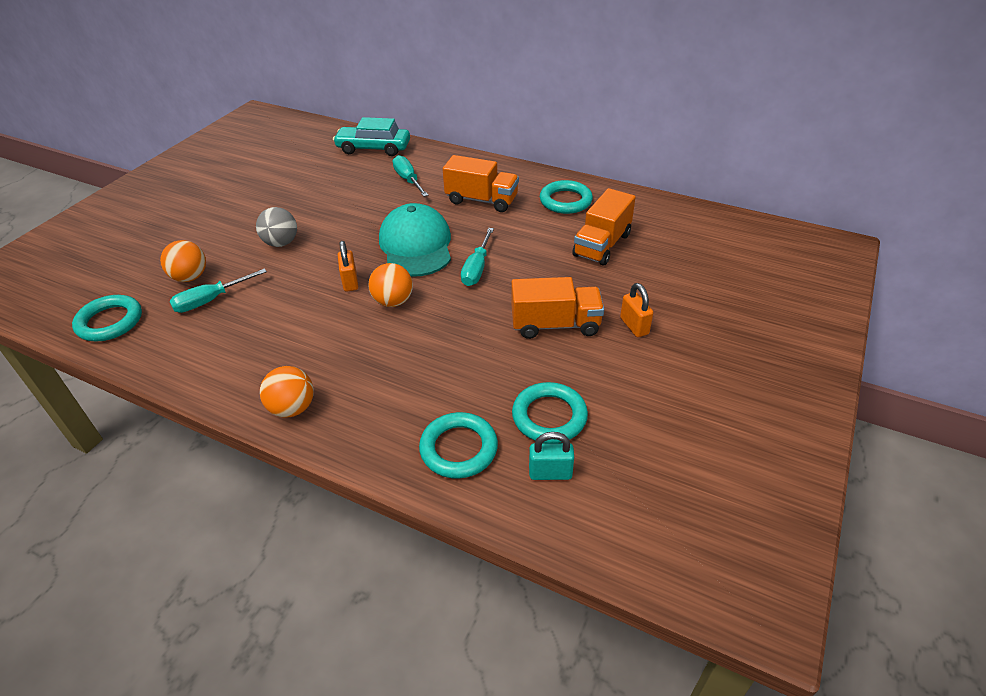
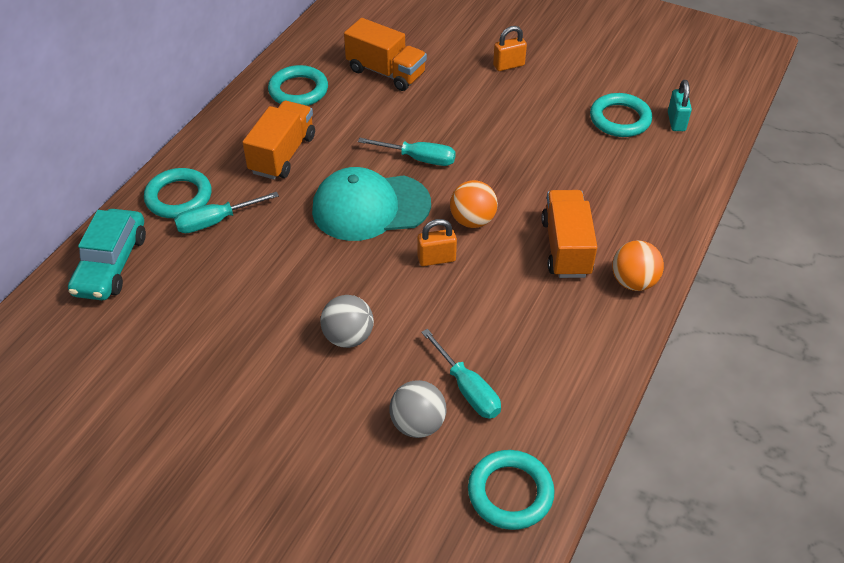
camera: 90 degrees left, 5 degrees up
(190, 277) = (418, 424): orange ball -> grey ball
(458, 448) = (662, 169): turquoise ring -> turquoise ring (179, 197)
(555, 325) = (508, 109): orange truck -> orange truck (566, 248)

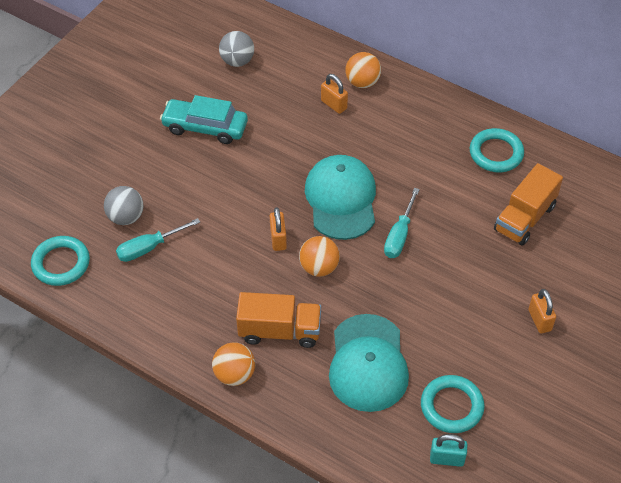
camera: 95 degrees right, 5 degrees up
(111, 264) = (296, 51): turquoise car -> turquoise car (205, 127)
(179, 197) = (362, 82): turquoise ring -> orange ball
(216, 221) = (334, 105): turquoise screwdriver -> orange padlock
(283, 154) = (409, 143): orange truck -> none
(348, 337) = (208, 181): grey ball -> grey ball (237, 61)
(588, 176) = (368, 363): none -> turquoise cap

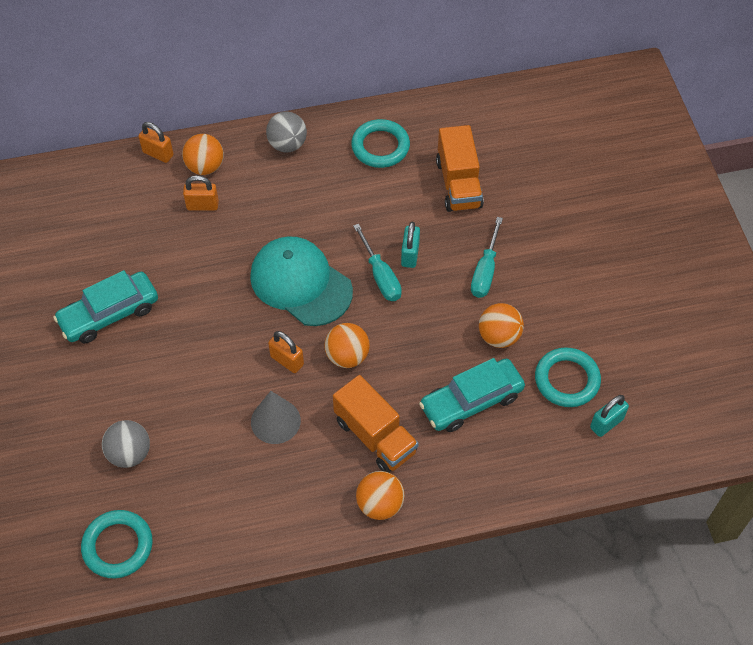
camera: 45 degrees left, 5 degrees up
(149, 248) = (183, 463): turquoise screwdriver -> turquoise screwdriver (485, 271)
(229, 269) = (275, 421): none -> grey cone
(237, 61) = (69, 230): grey ball -> grey ball (287, 144)
(279, 331) = (375, 436): orange truck -> orange truck turned 90 degrees clockwise
(368, 363) = (471, 401): turquoise cap -> turquoise car
(435, 238) = (410, 255): none -> turquoise padlock
(436, 338) = (499, 336): none -> orange ball
(539, 320) = (555, 257): orange padlock -> orange padlock (158, 154)

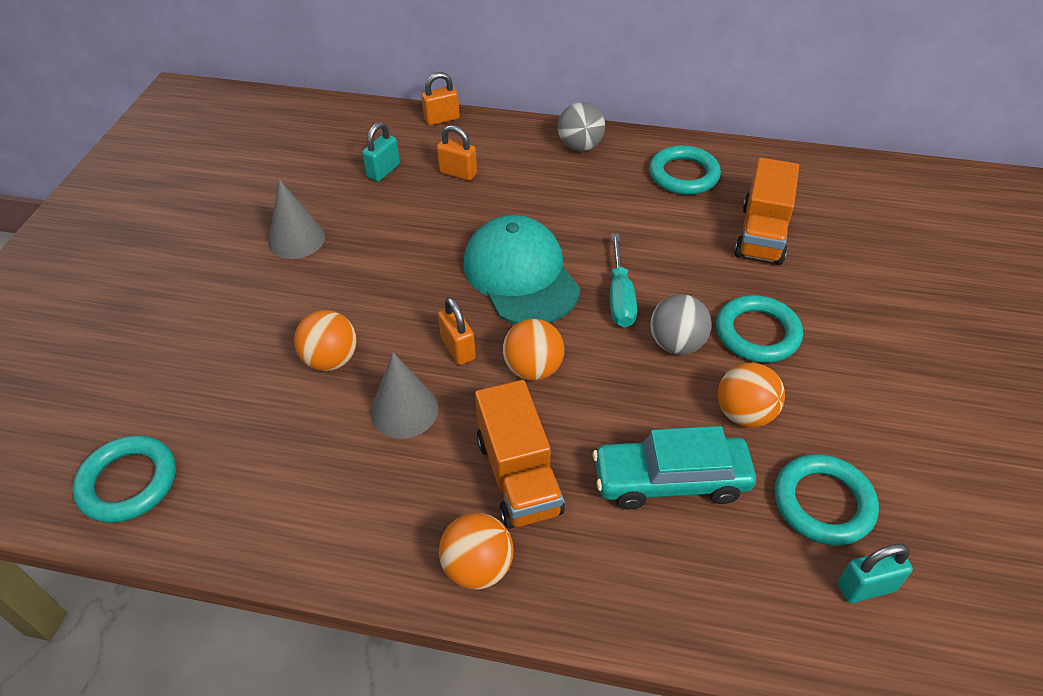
camera: 25 degrees right, 10 degrees down
(109, 314) = (296, 239): turquoise car -> grey cone
(130, 453) = (217, 383): grey ball -> grey ball (676, 344)
(158, 154) = (442, 119): orange padlock -> orange padlock turned 75 degrees counterclockwise
(205, 167) = (482, 142): orange ball -> orange ball (331, 360)
(410, 255) = (667, 287): turquoise padlock -> turquoise padlock (383, 171)
(485, 271) = (757, 333): turquoise screwdriver -> turquoise ring

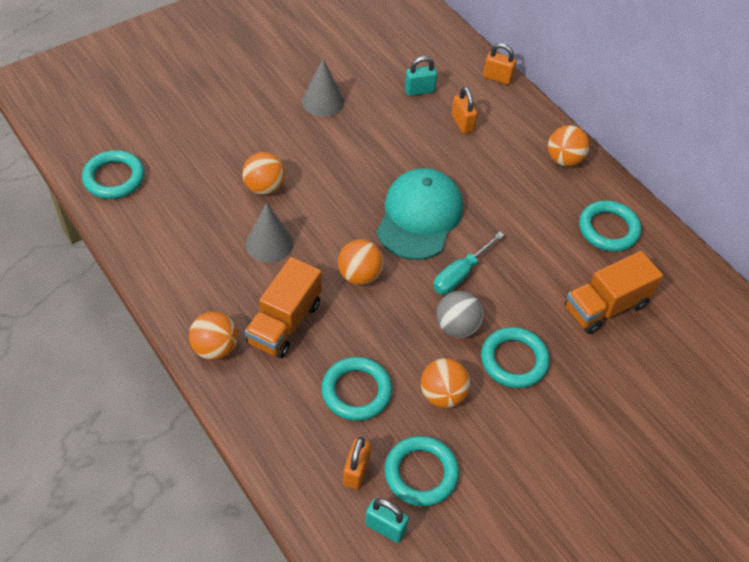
camera: 40 degrees right, 5 degrees up
(458, 349) = (334, 232): orange padlock -> orange padlock (356, 471)
(580, 146) = (564, 159): grey ball -> orange ball
(670, 480) = (356, 391): turquoise car -> turquoise ring

